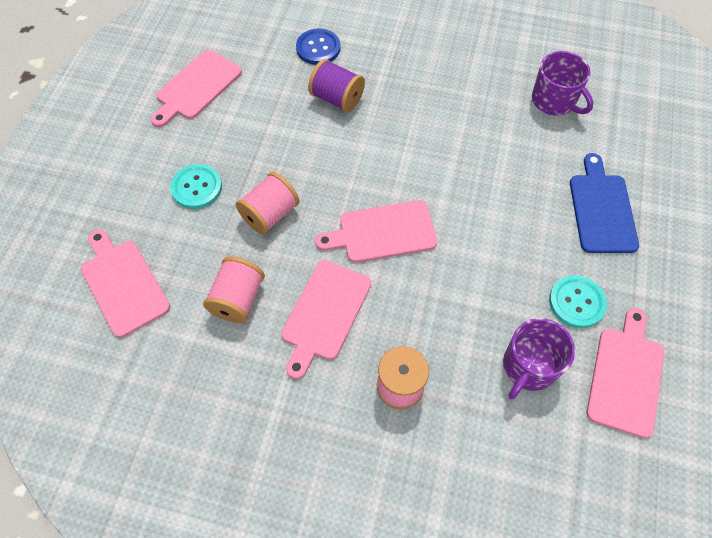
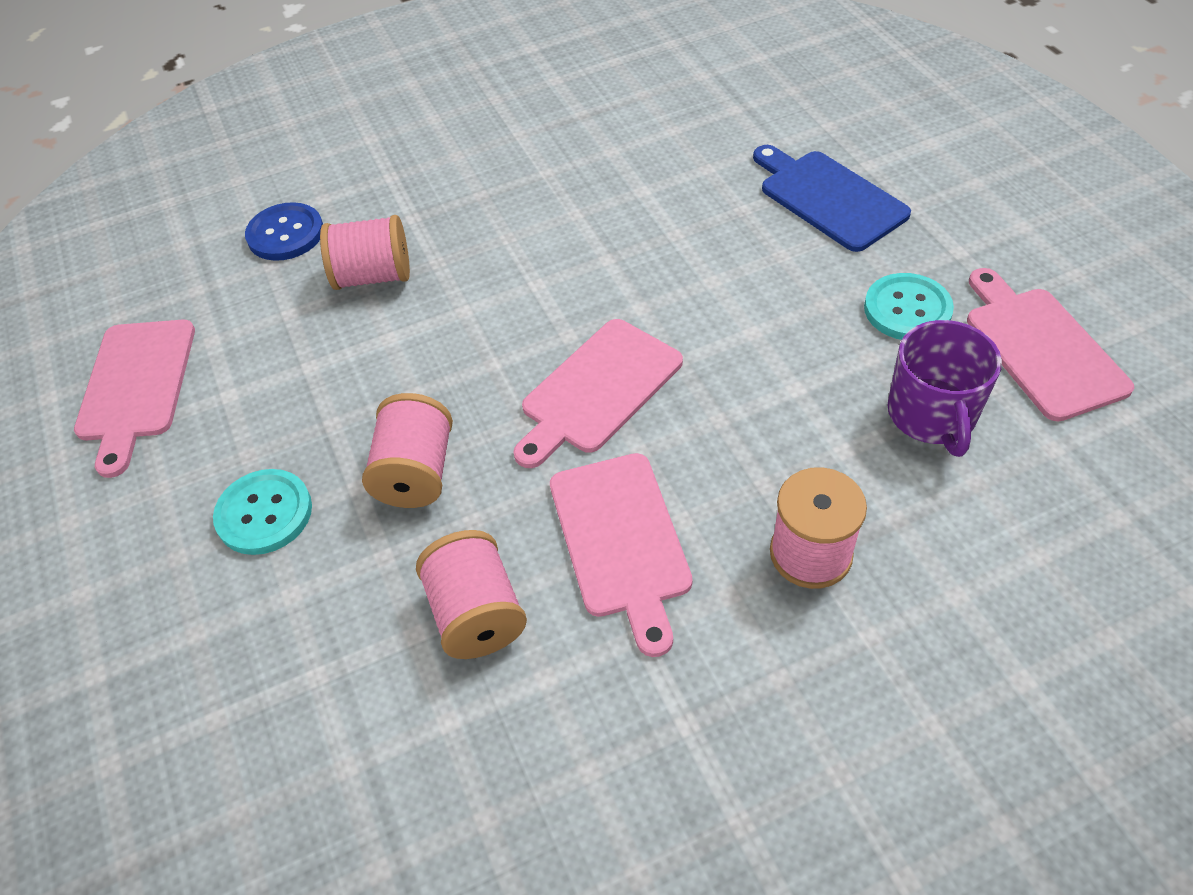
camera: 35 degrees left, 10 degrees down
(123, 284) = (265, 729): pink cutting board -> none
(337, 98) = (373, 276): purple spool -> pink spool
(554, 101) = (657, 122): purple mug -> none

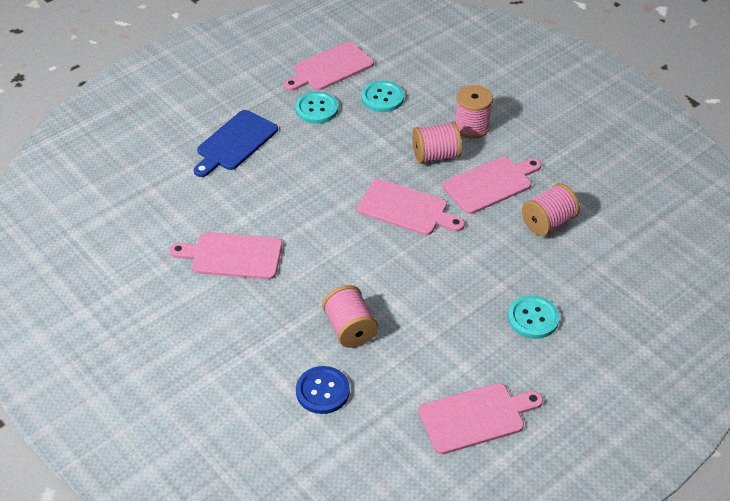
camera: 110 degrees left, 5 degrees down
(416, 473) = (484, 265): pink spool -> pink spool (436, 156)
(572, 174) = (232, 256): none -> pink cutting board
(932, 415) = (382, 98): purple mug -> turquoise button

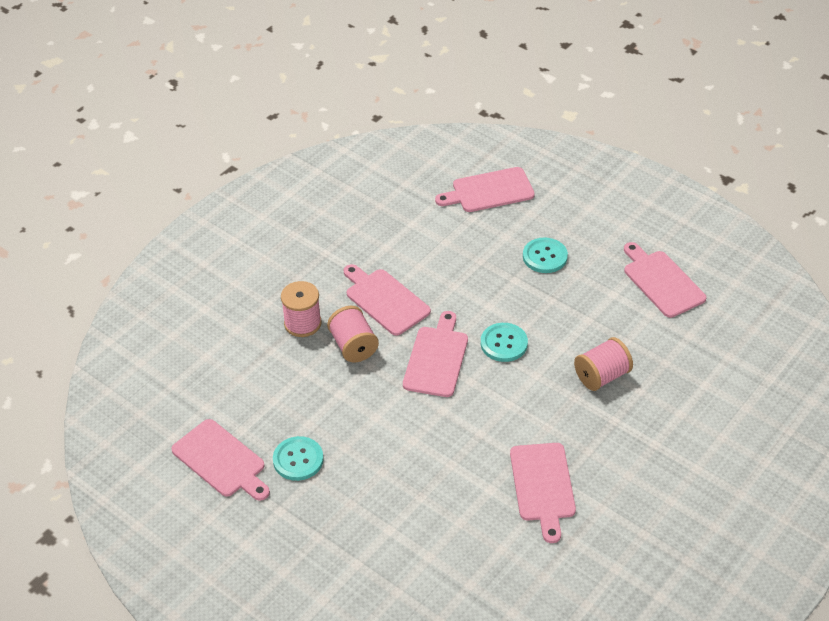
camera: 100 degrees left, 0 degrees up
(235, 143) = (372, 525): blue cutting board -> none
(322, 391) = (677, 383): blue button -> none
(382, 98) = (268, 403): turquoise button -> turquoise button (504, 343)
(548, 222) = (426, 256): pink spool -> none
(646, 290) = (489, 191): none -> pink cutting board

